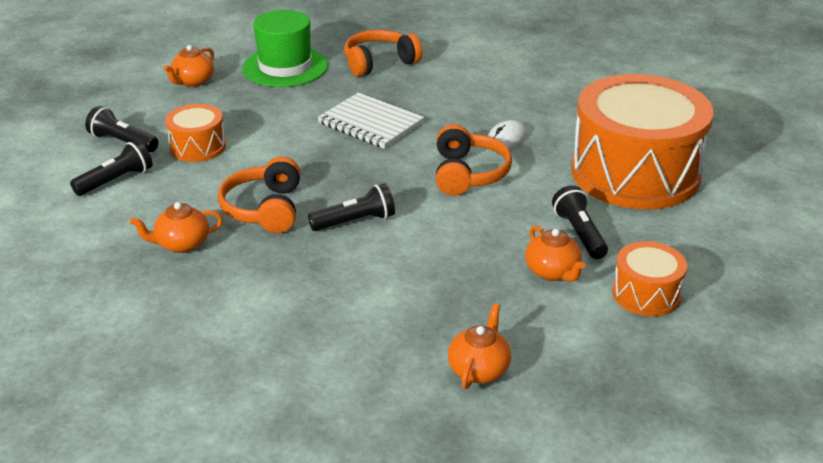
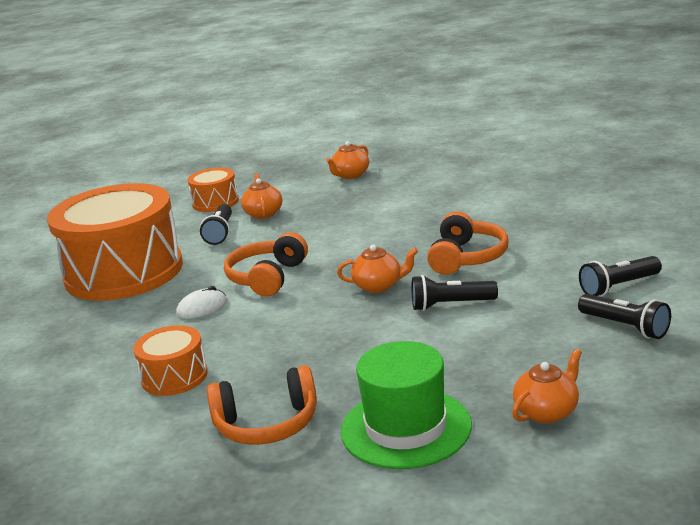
camera: 160 degrees left, 10 degrees down
(182, 244) = (542, 236): orange teapot -> orange teapot (378, 286)
(198, 147) = (533, 317): orange drum -> orange drum (174, 376)
(355, 221) = (390, 246): black flashlight -> black flashlight (450, 305)
(371, 123) = (329, 333): white notebook -> none

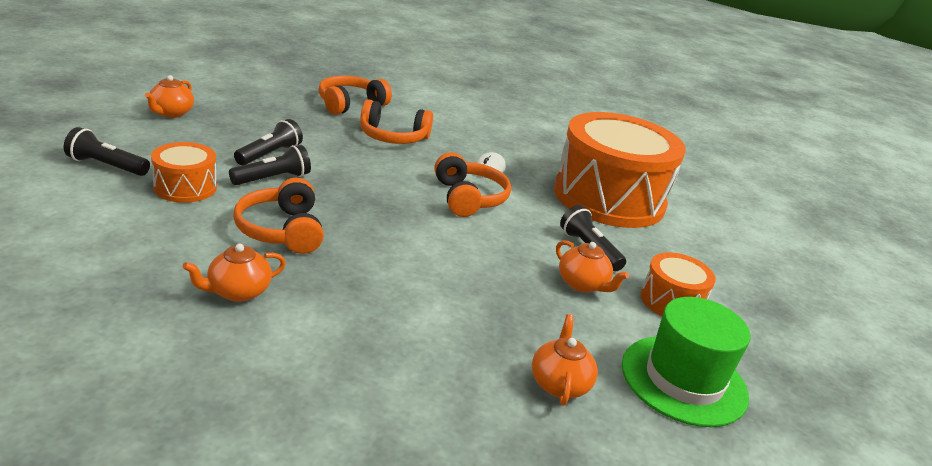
camera: 140 degrees right, 5 degrees up
(174, 376) = (441, 125): orange drum -> orange drum (185, 187)
(265, 357) = (393, 137): none -> orange headphones
(378, 286) = (353, 194): orange teapot -> orange teapot (238, 292)
(406, 428) = (262, 104): green hat -> green hat (683, 380)
(618, 287) = (107, 203): black flashlight -> black flashlight (269, 154)

